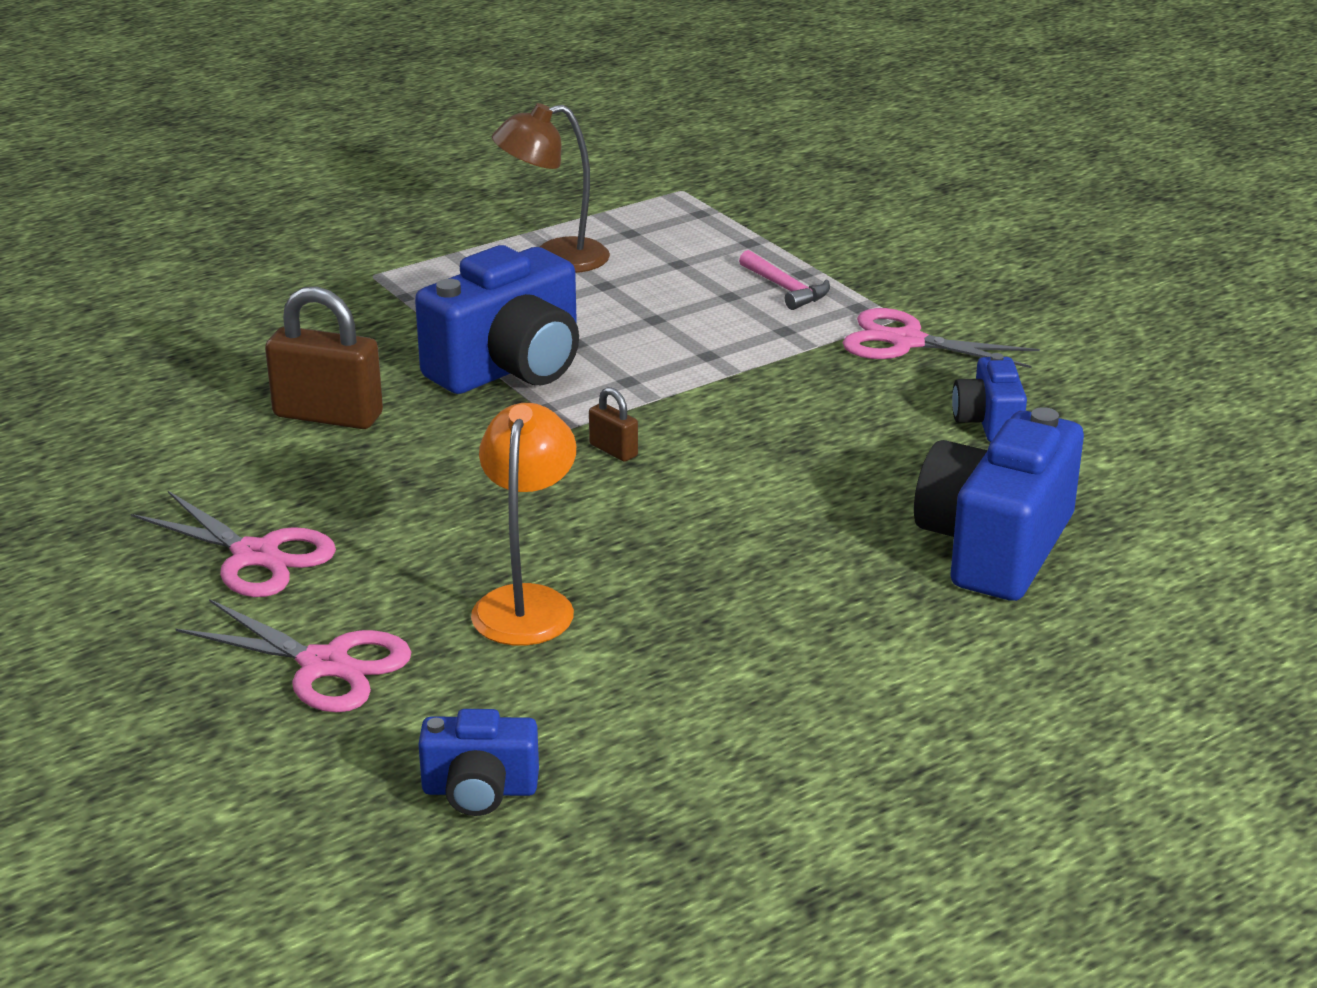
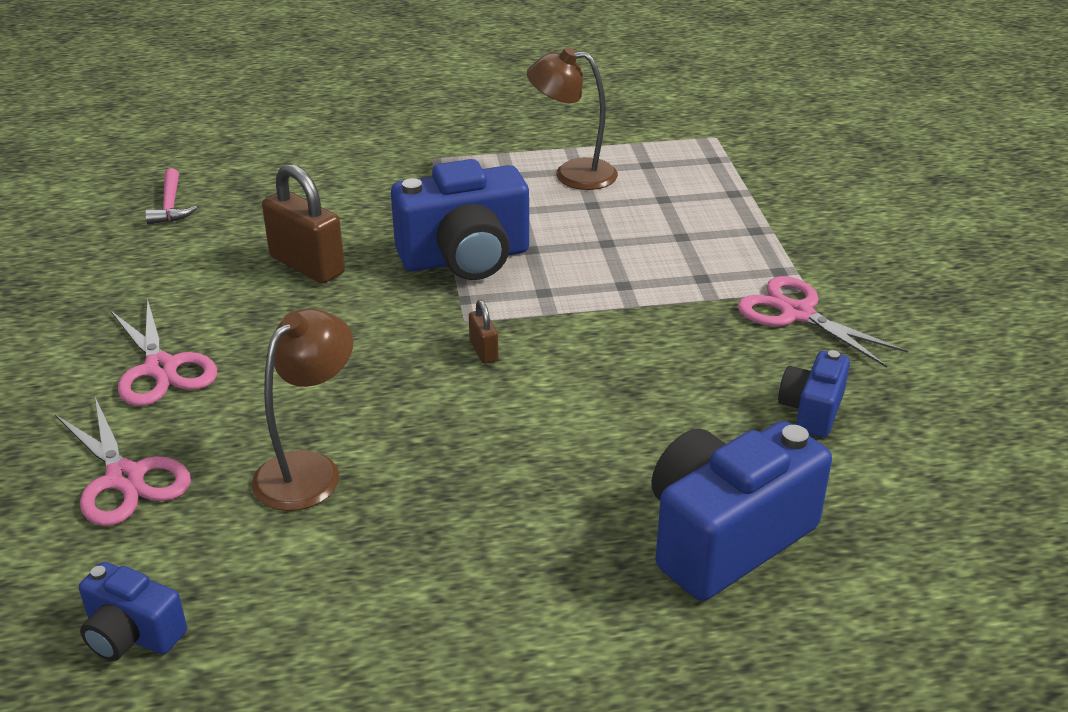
camera: 25 degrees right, 5 degrees up
(527, 603) = (309, 470): orange lamp -> brown lamp
(785, 289) = (731, 241): pink hammer -> pink hammer (170, 206)

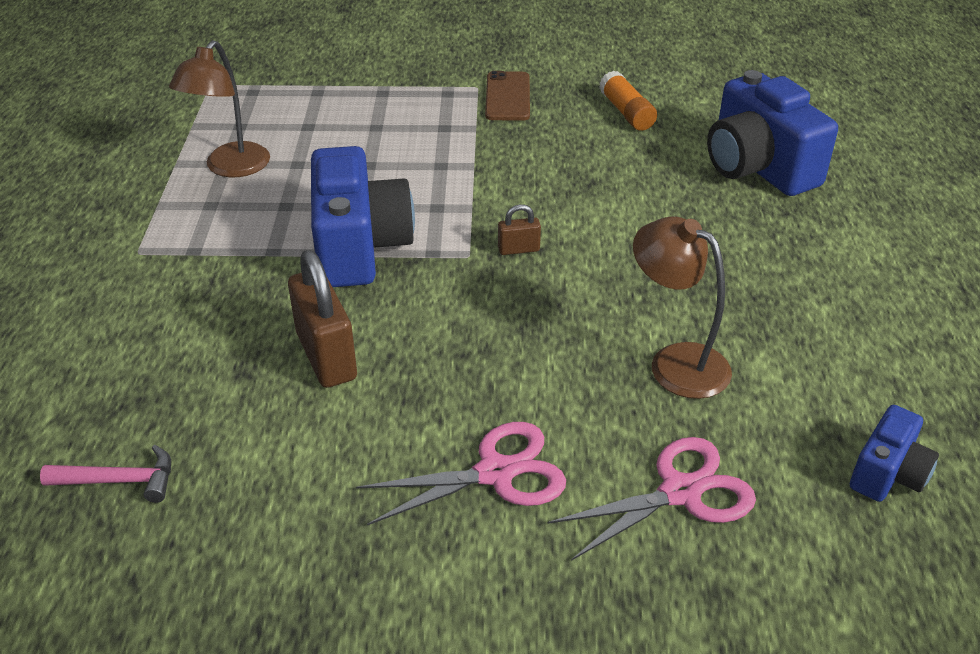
camera: 80 degrees left, 5 degrees up
(307, 265) = (326, 356): brown padlock -> brown padlock turned 75 degrees counterclockwise
(797, 314) = (507, 97): pink scissors -> brown phone
(811, 410) = (626, 112): blue camera -> orange glue stick

